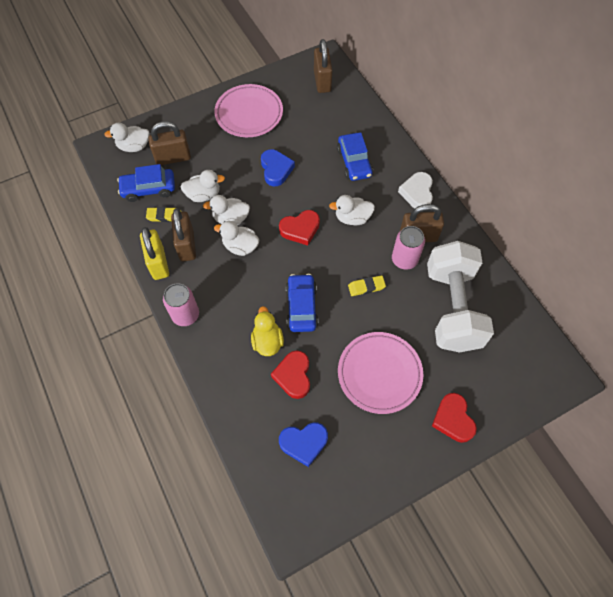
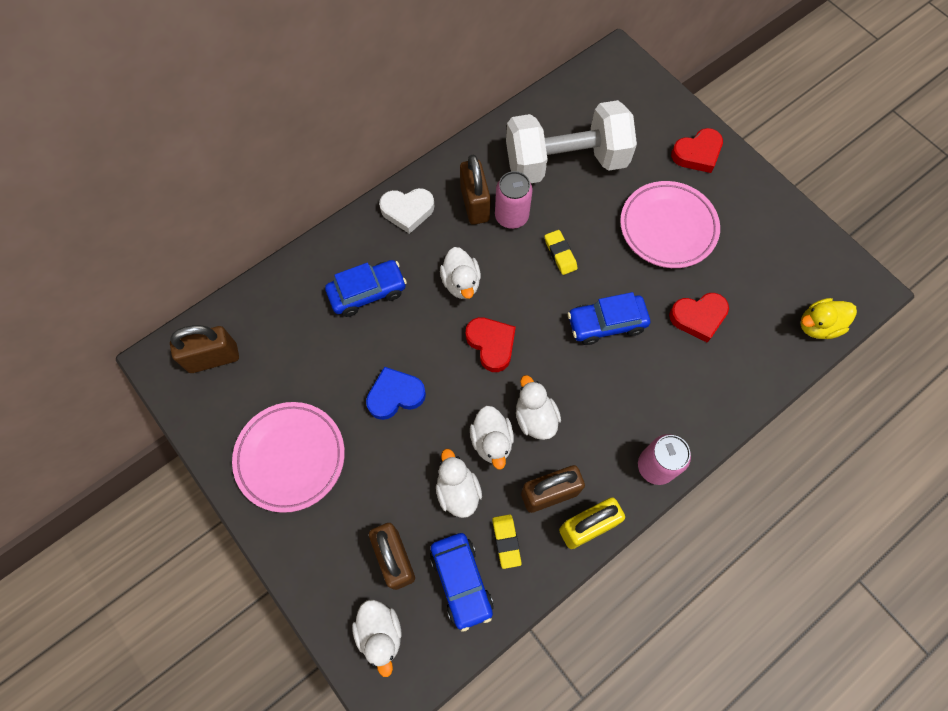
camera: 100 degrees left, 5 degrees up
(240, 246) = (535, 418): white duck -> white duck turned 150 degrees clockwise
(267, 341) = (663, 355): yellow duck -> yellow duck (818, 326)
(304, 443) = (772, 293): blue heart -> none

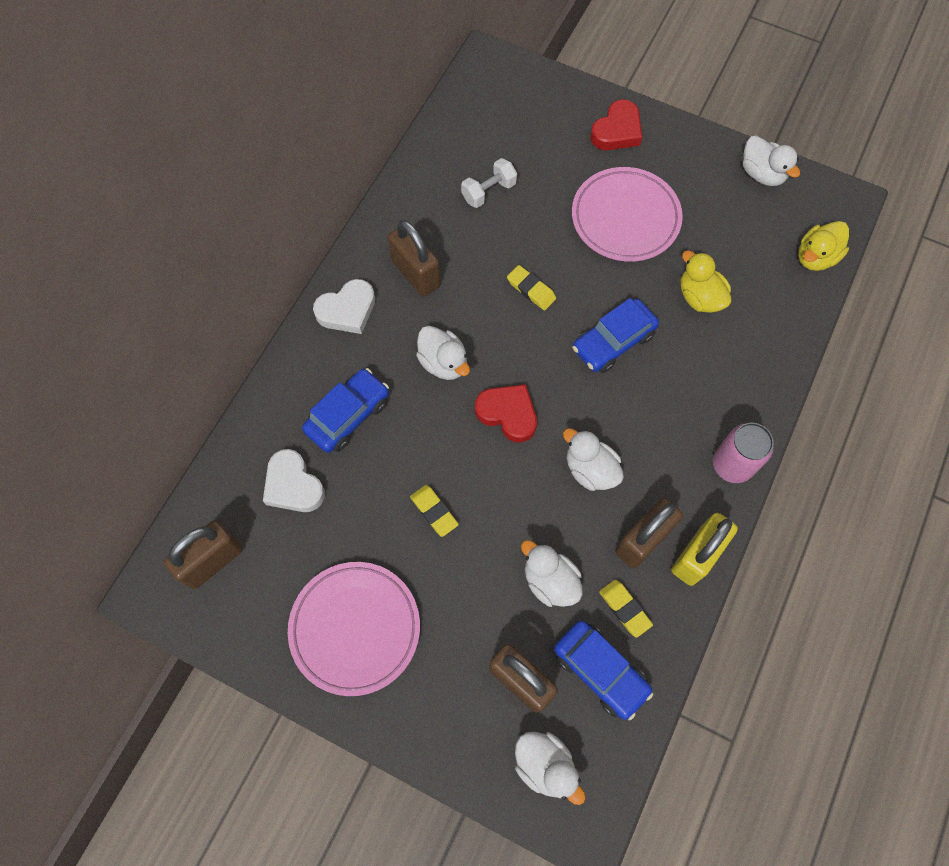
camera: 25 degrees left, 0 degrees up
(300, 327) = (293, 485): none -> white heart
(395, 395) = (434, 511): blue heart -> yellow eraser
(492, 441) = (559, 513): white duck -> white duck (762, 174)
(511, 216) = (461, 271): pink can -> none
(565, 162) = (489, 192): white dumbbell -> white dumbbell, size x0.40
(698, 317) = (699, 297): red heart -> yellow duck

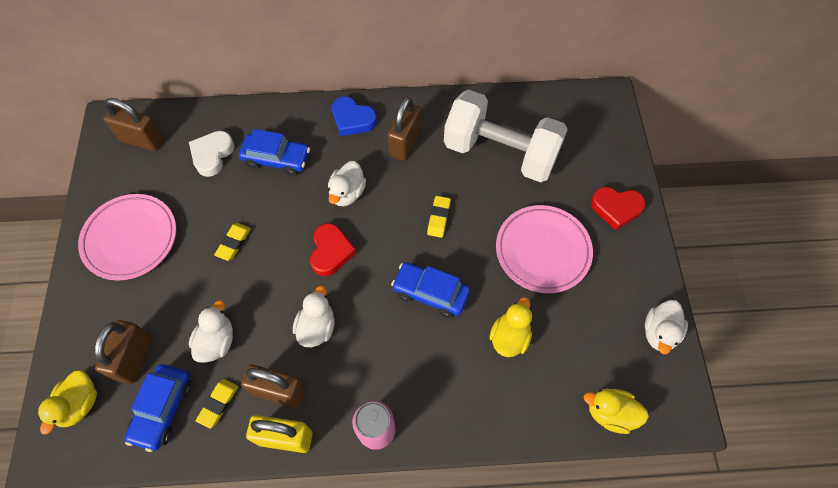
camera: 60 degrees right, 5 degrees down
(347, 310) = (352, 119): white heart -> blue heart
(489, 192) = (500, 153): white dumbbell -> white dumbbell, size x2.50
(545, 765) = (80, 404): white duck -> yellow duck

